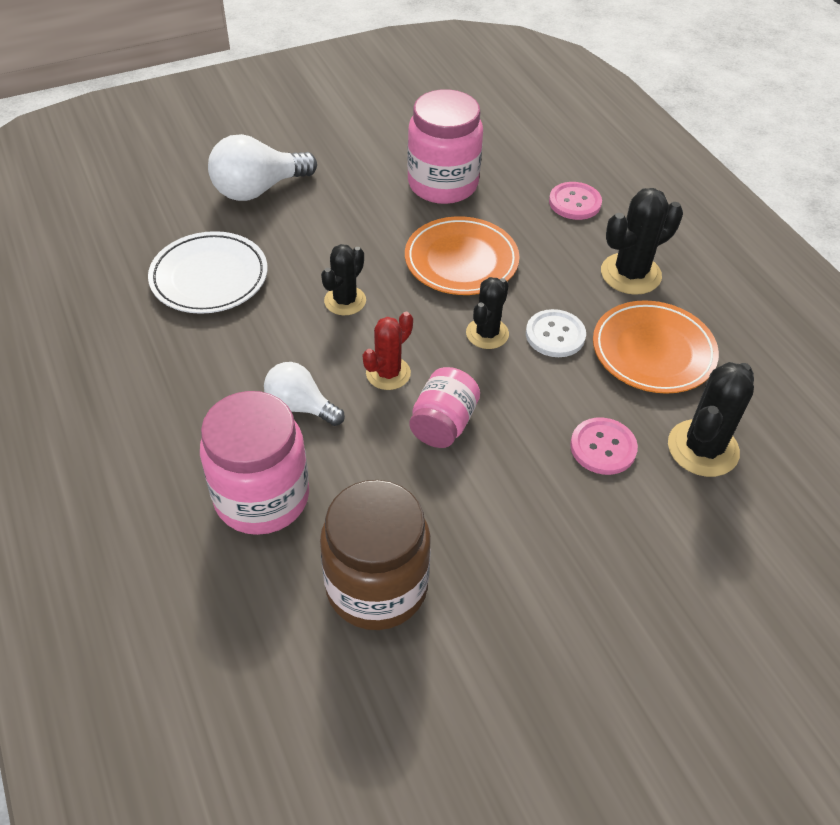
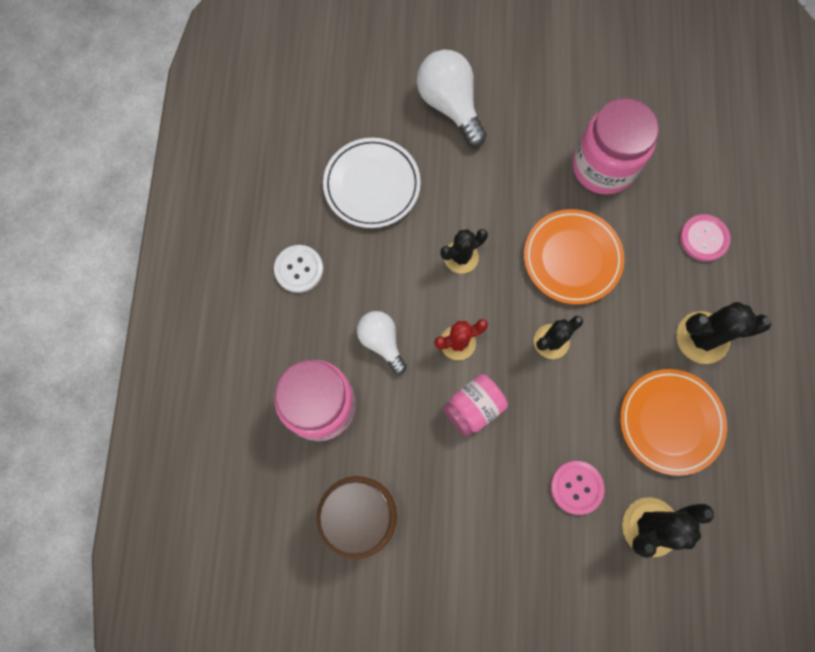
camera: 30 degrees right, 25 degrees up
(258, 189) = (450, 105): white light bulb -> white light bulb turned 60 degrees clockwise
(555, 335) = (603, 368): white button -> white button (299, 269)

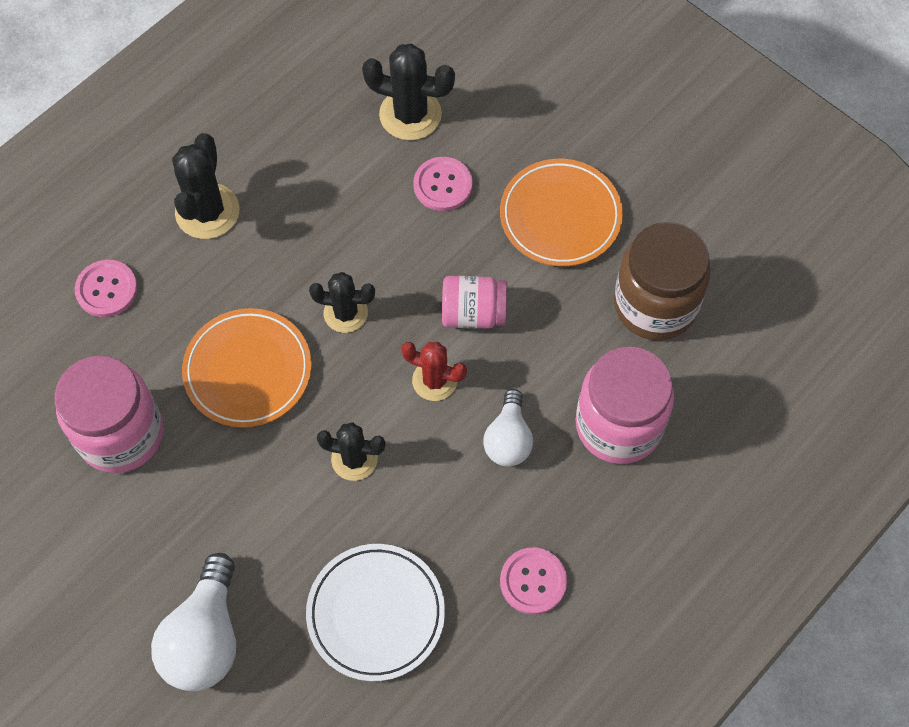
camera: 140 degrees left, 10 degrees down
(299, 269) = (533, 581): white button -> pink button
(670, 422) = (310, 171): orange plate -> orange plate (560, 216)
(702, 337) = (207, 211): black cactus -> black cactus turned 60 degrees clockwise

